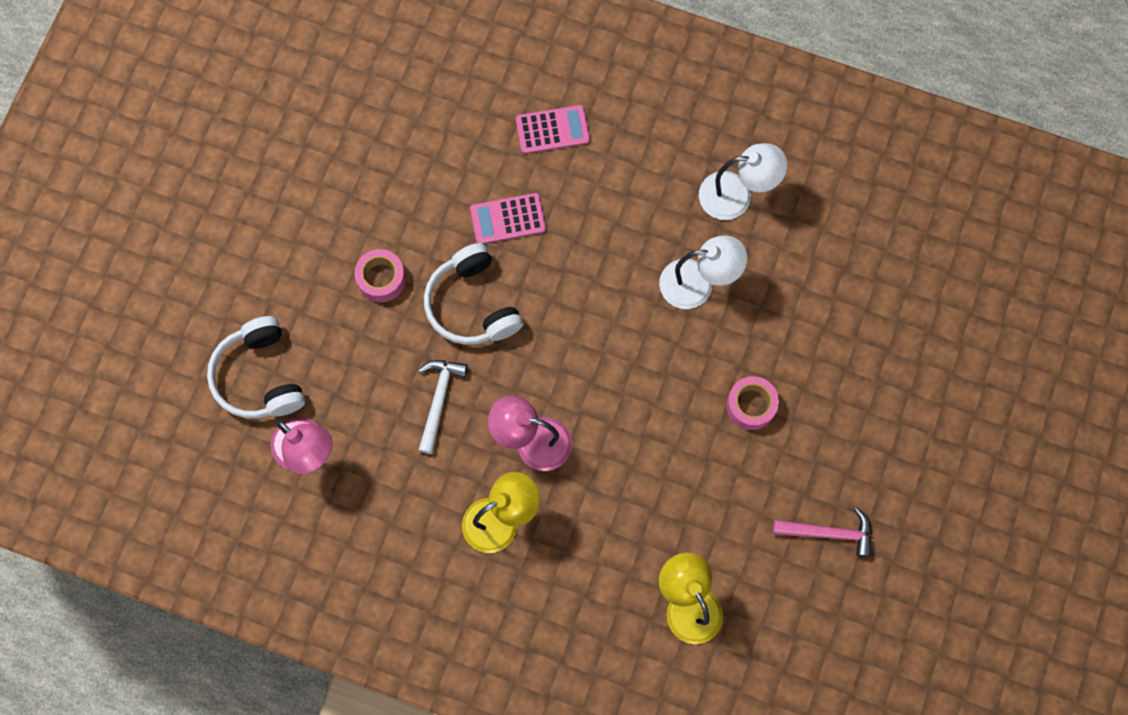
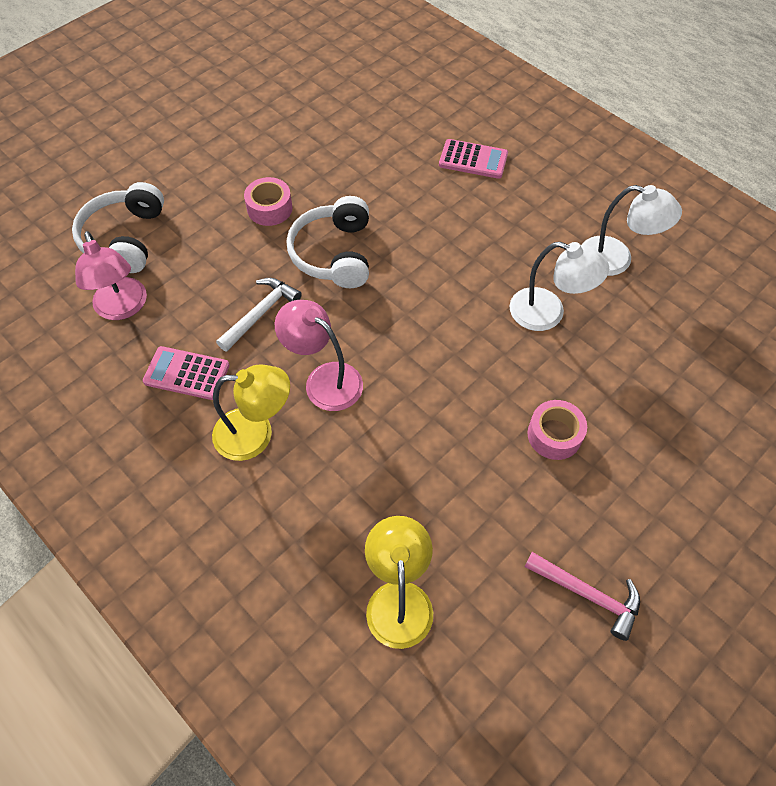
camera: 25 degrees right, 15 degrees down
(508, 219) = (401, 205): pink calculator -> pink calculator (187, 373)

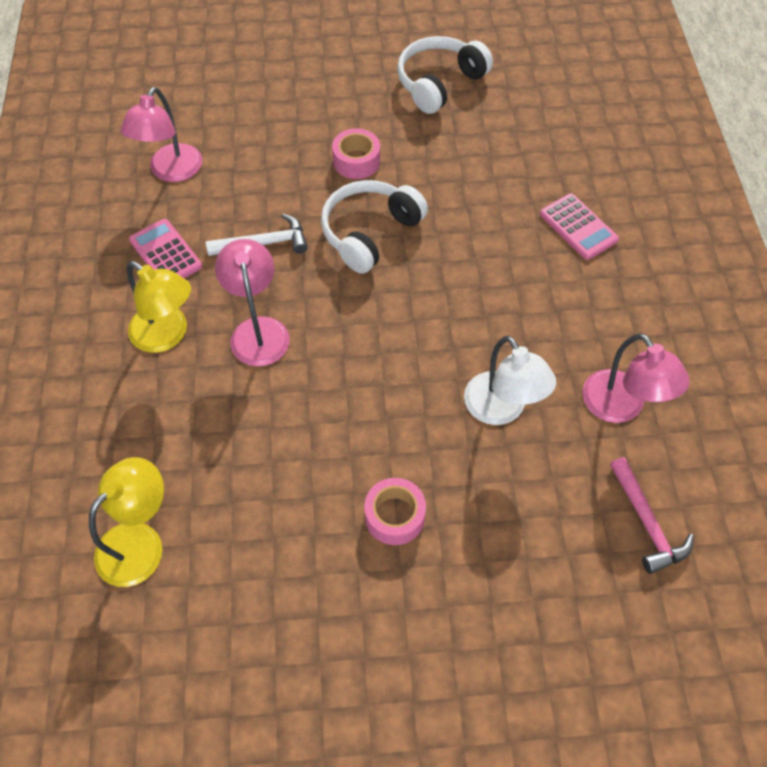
camera: 40 degrees right, 0 degrees up
(125, 238) = (225, 117): white headphones -> white headphones (439, 83)
(587, 594) = (282, 665): pink hammer -> pink hammer (646, 522)
(616, 259) = (621, 407): white lamp -> pink lamp

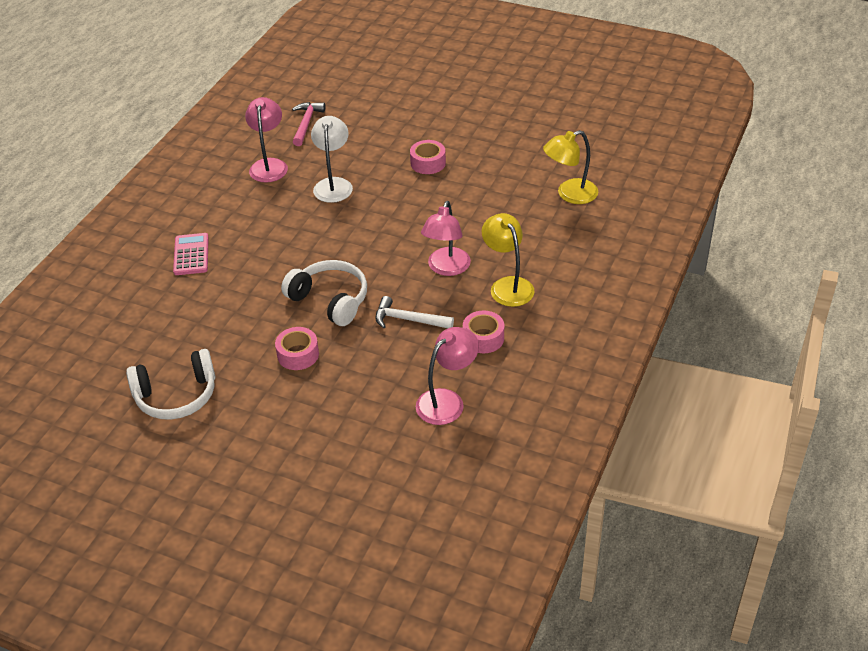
camera: 150 degrees left, 15 degrees down
(165, 253) = (483, 338): pink calculator -> pink tape
(370, 233) = (330, 300): white headphones -> white headphones turned 120 degrees counterclockwise

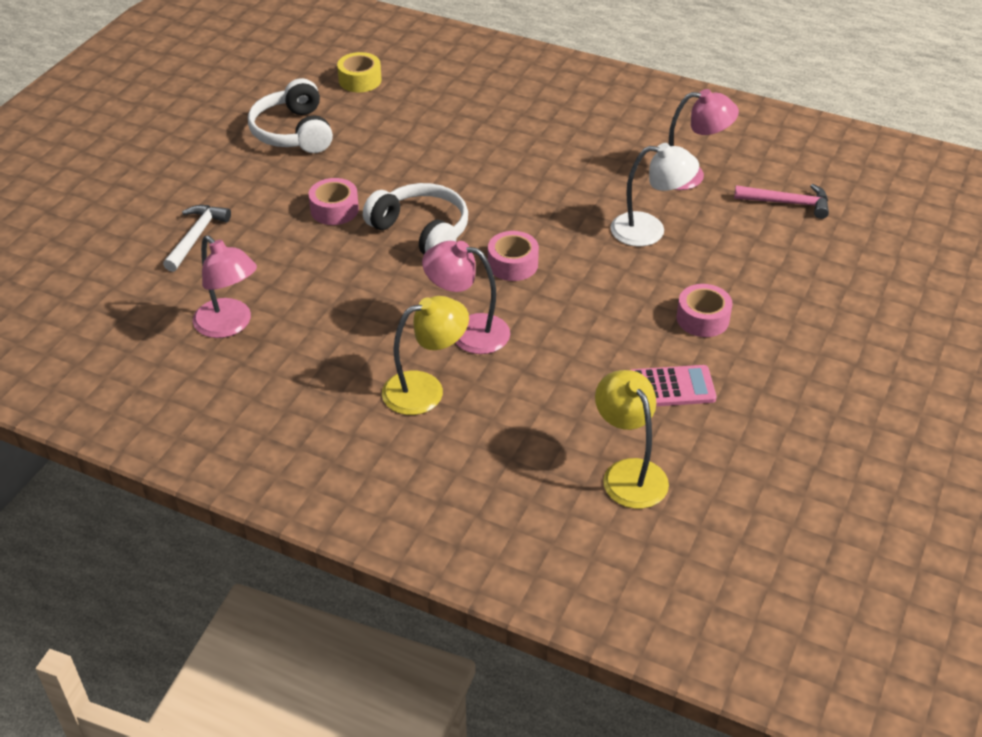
camera: 90 degrees right, 0 degrees up
(96, 358) = (360, 80): none -> yellow tape
(191, 255) = (515, 126): pink calculator -> pink calculator (671, 387)
(330, 300) = (421, 231): white headphones -> white headphones turned 90 degrees counterclockwise
(408, 320) = (375, 296): white hammer -> white hammer (196, 237)
(483, 338) = (328, 361): pink tape -> pink tape (513, 264)

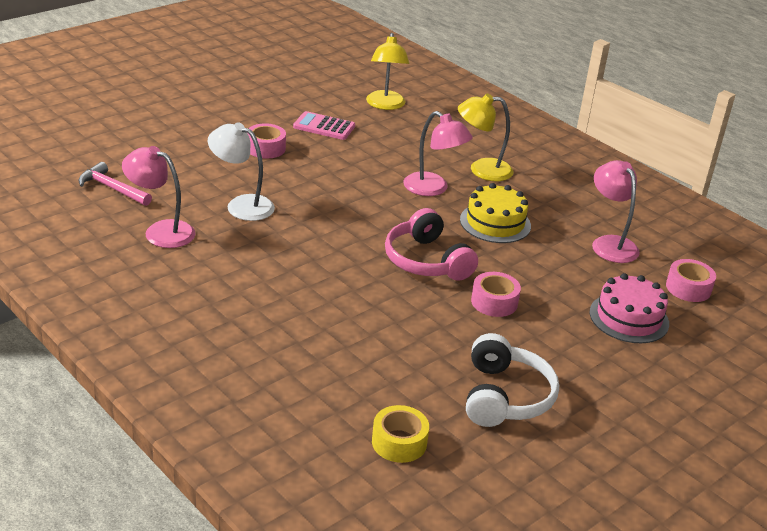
camera: 160 degrees left, 10 degrees down
(196, 237) = (629, 318): white hammer -> pink cake
(372, 307) = (495, 223): none -> yellow cake
(421, 231) = (426, 261): white headphones -> pink headphones
(513, 264) = (369, 216): pink tape -> pink tape (688, 288)

